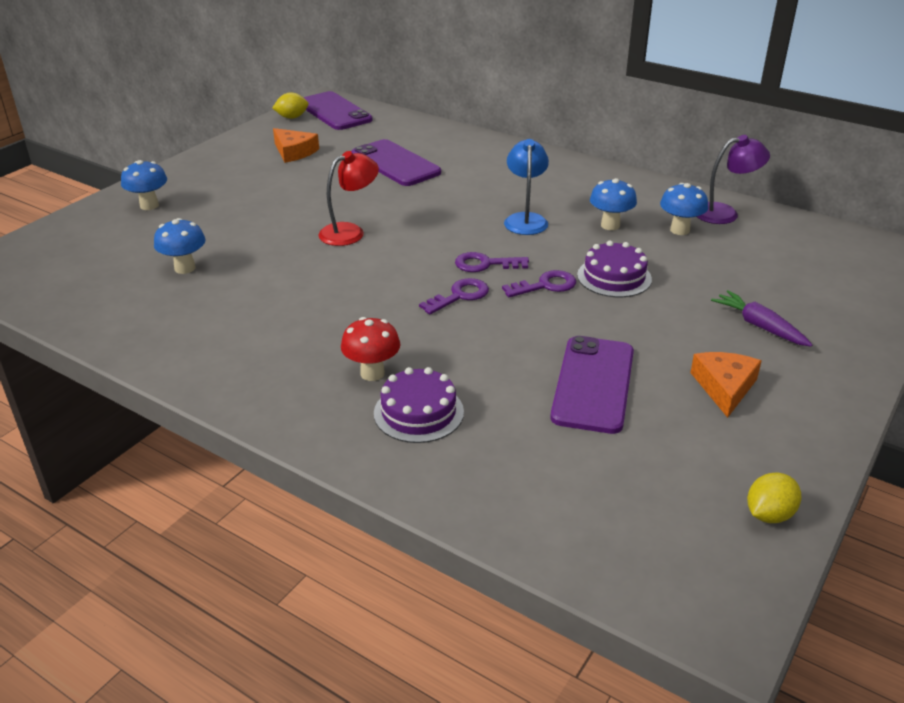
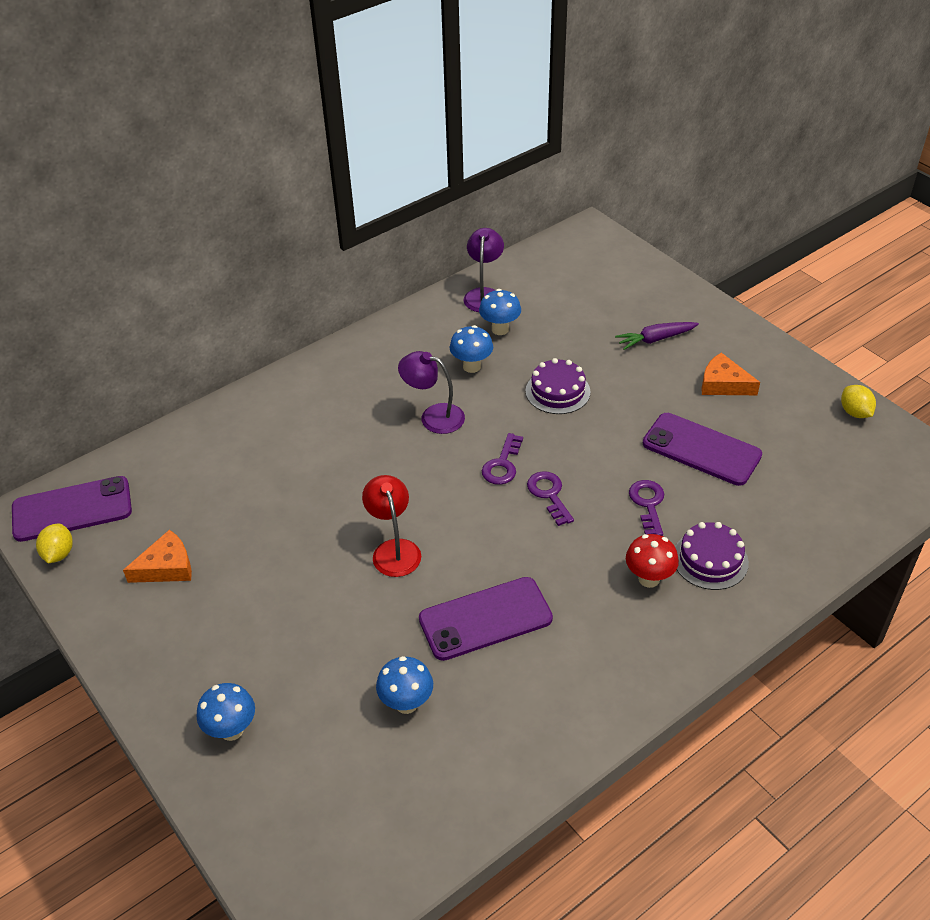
camera: 70 degrees left, 10 degrees up
(395, 164) = (257, 483): purple phone -> purple phone (485, 619)
(525, 219) = (433, 416): blue lamp -> purple lamp
(545, 285) = (554, 436): purple key -> purple key (648, 504)

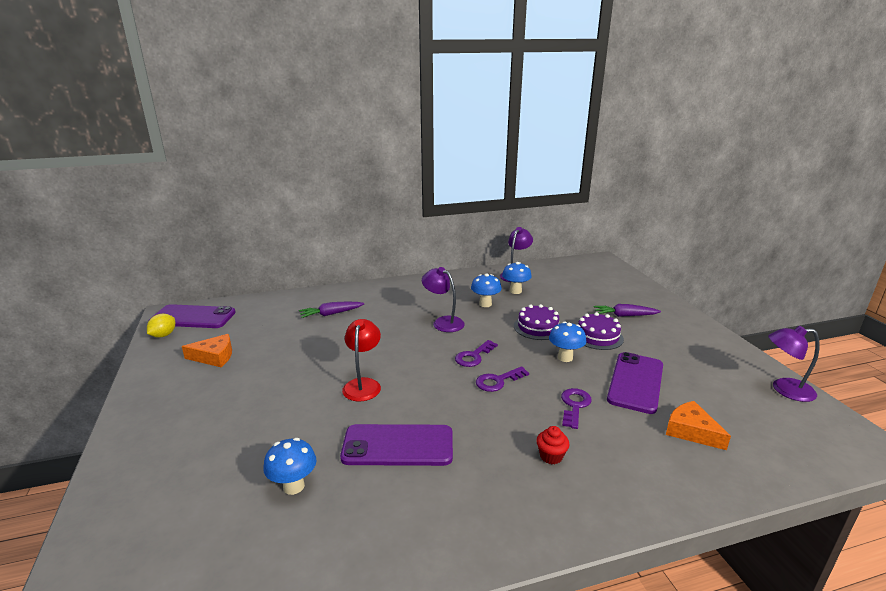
camera: 20 degrees right, 20 degrees down
(231, 730) = (157, 462): blue mushroom -> blue mushroom (565, 357)
(271, 445) = (331, 314): none -> purple carrot
(549, 495) = (498, 381): purple key -> purple key turned 120 degrees counterclockwise
(649, 579) = (551, 456): red mushroom -> red cupcake
(701, 449) = (636, 382): purple phone -> purple phone turned 60 degrees clockwise
(710, 560) = (614, 457): purple cake -> purple cake (597, 336)
(723, 384) = (669, 349): orange cheese -> orange cheese (691, 431)
(855, 412) = (784, 389): yellow lemon -> purple lamp

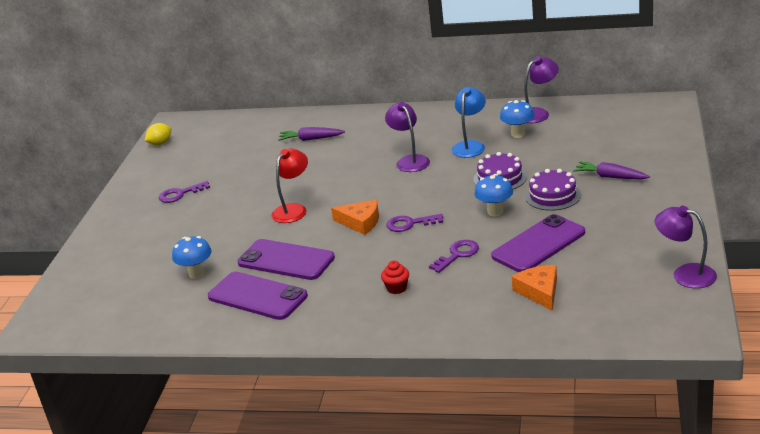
camera: 30 degrees right, 5 degrees up
(193, 317) = (190, 129): purple phone -> purple phone (257, 296)
(214, 356) = (191, 168): orange cheese -> orange cheese (360, 222)
(473, 356) = (409, 198): purple key -> purple key (180, 194)
(485, 304) = (470, 146): blue mushroom -> blue lamp

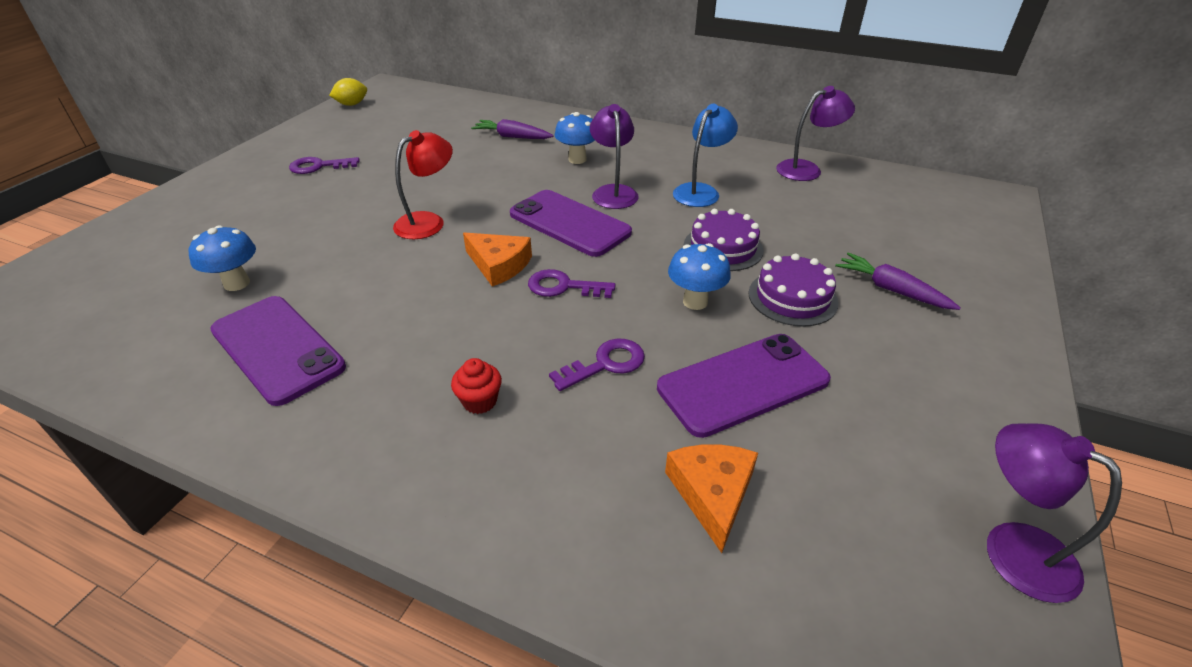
camera: 10 degrees right, 10 degrees up
(286, 260) = (362, 297): purple phone -> purple phone (569, 223)
(518, 134) = (770, 190): blue mushroom -> blue mushroom (577, 159)

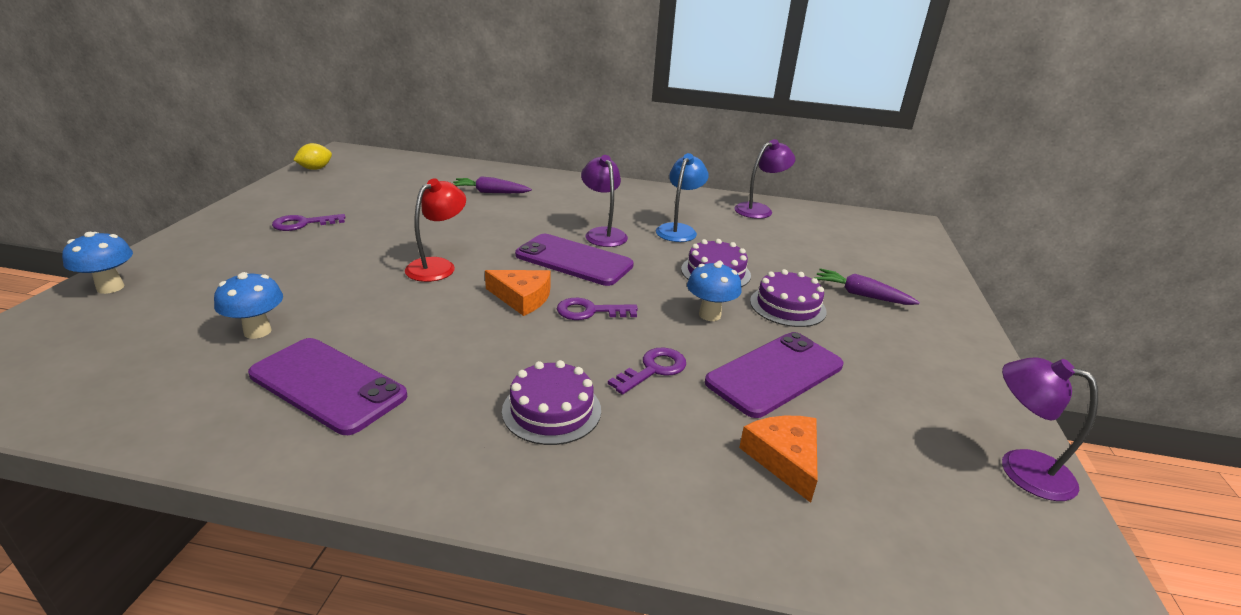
camera: 15 degrees left, 10 degrees down
(480, 401) = (551, 410): red cupcake -> purple cake
(577, 159) = (559, 209): blue mushroom -> blue mushroom (110, 287)

